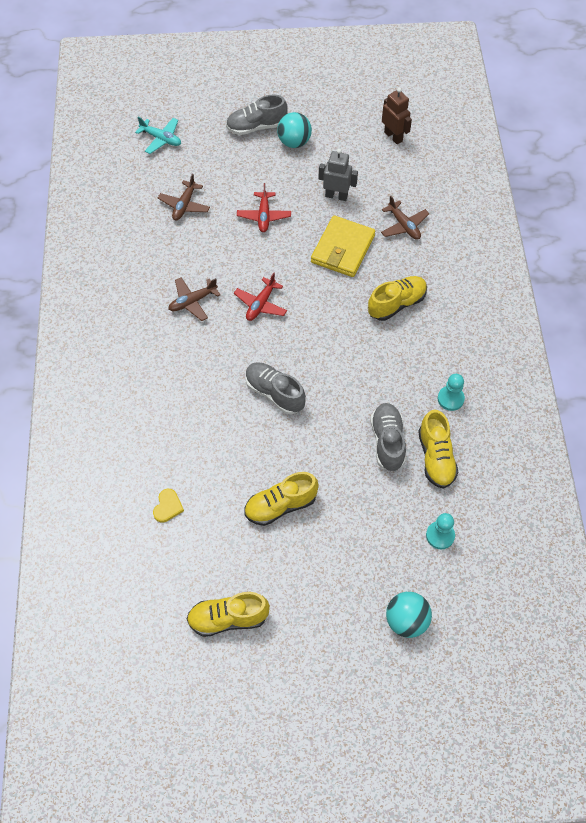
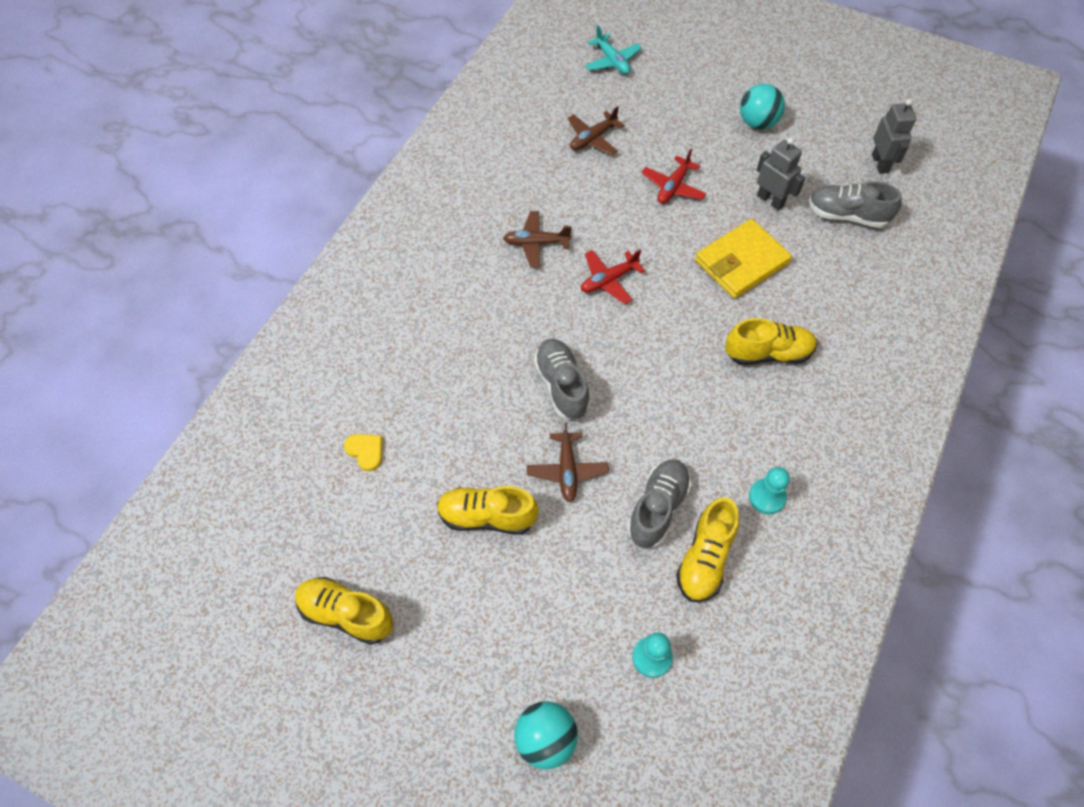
camera: 30 degrees right, 0 degrees up
(168, 506) = (365, 451): yellow heart -> yellow heart turned 90 degrees counterclockwise
(256, 127) = (724, 89): grey shoe -> grey shoe (847, 215)
(393, 136) = (880, 163): brown robot -> grey robot
(404, 225) = (832, 268): brown plane -> brown plane (567, 470)

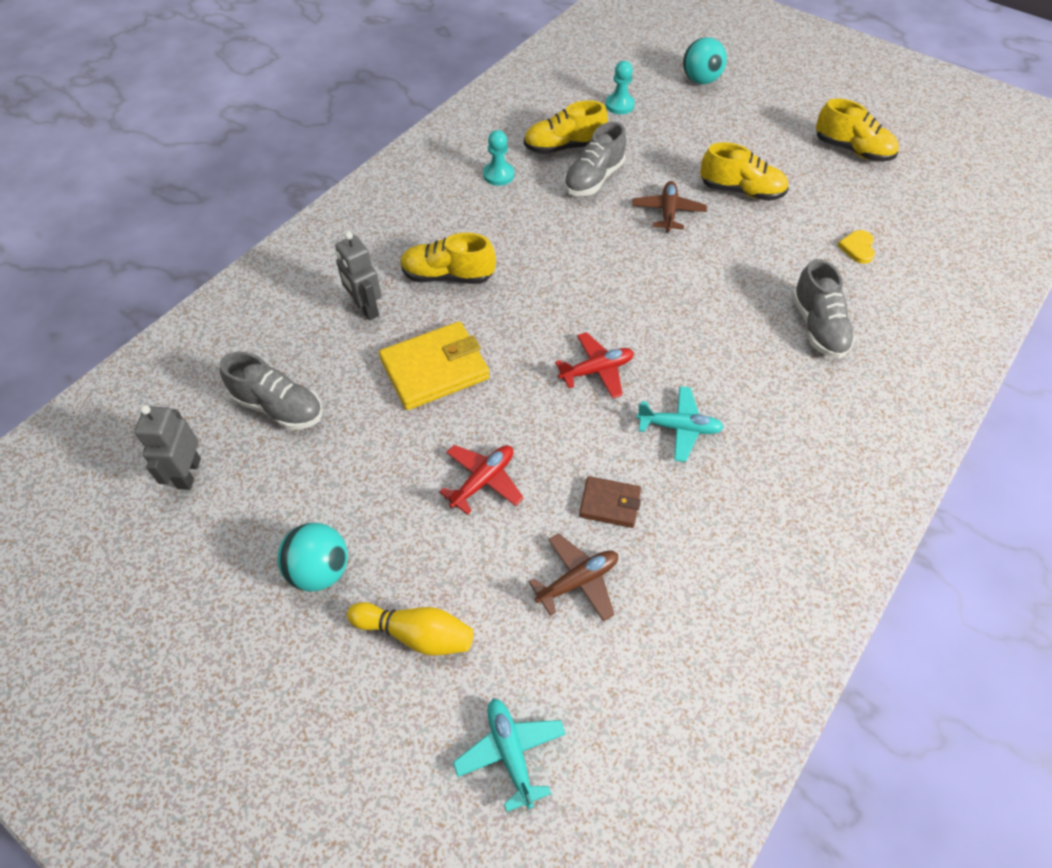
camera: 170 degrees left, 5 degrees down
(365, 451) = (857, 248): yellow heart -> yellow heart turned 45 degrees clockwise
(536, 243) = (679, 428): brown plane -> turquoise plane
(561, 385) = (665, 275): grey shoe -> grey shoe (818, 327)
(580, 184) = (609, 504): none -> brown wallet
(683, 101) = (416, 634): none -> yellow bowling pin
(705, 558) = (564, 147): yellow shoe -> yellow shoe turned 135 degrees counterclockwise
(770, 200) = (363, 441): grey robot -> grey robot (366, 308)

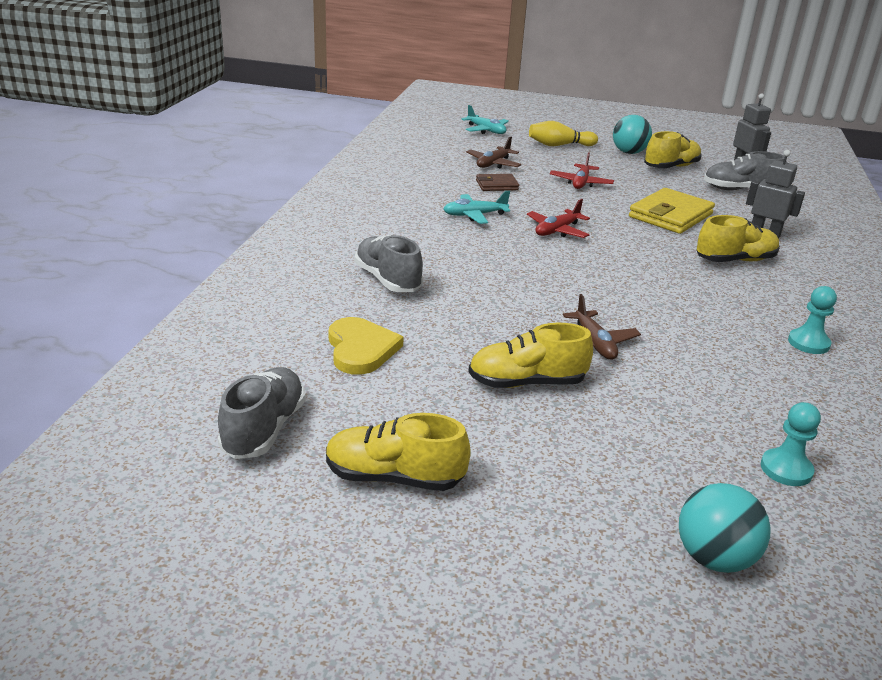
camera: 155 degrees right, 25 degrees down
(564, 147) = (782, 389): yellow shoe -> yellow shoe (671, 167)
(593, 179) = (706, 360): grey shoe -> grey shoe (264, 429)
(857, 248) = (361, 349): yellow heart -> yellow heart, size x1.68

